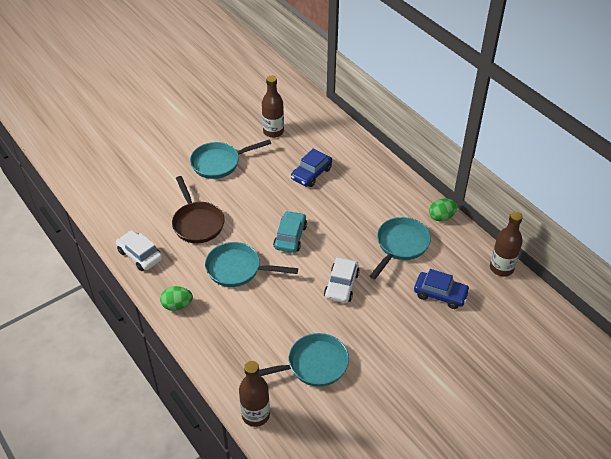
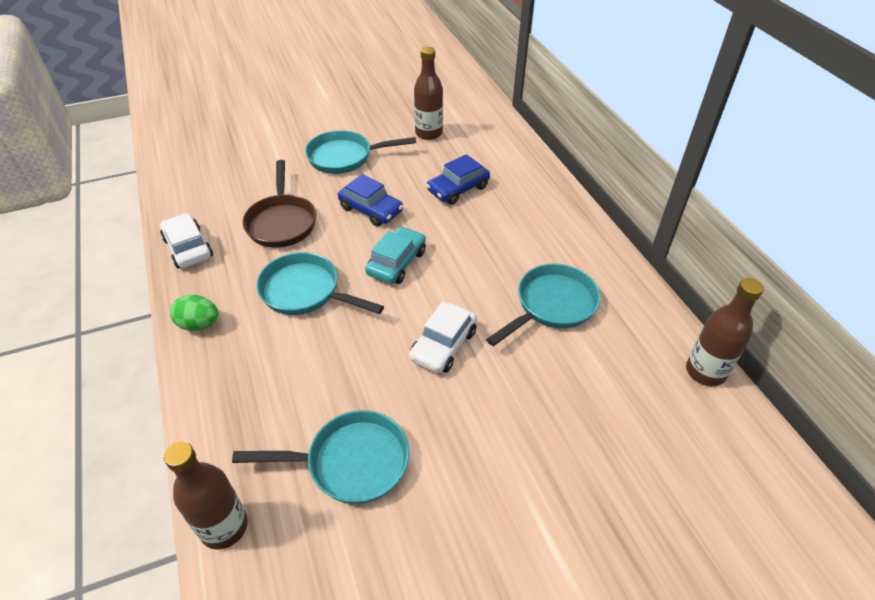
camera: 15 degrees right, 0 degrees up
(440, 294) = (593, 392): blue car -> blue car (371, 210)
(441, 217) = (626, 277): green egg -> none

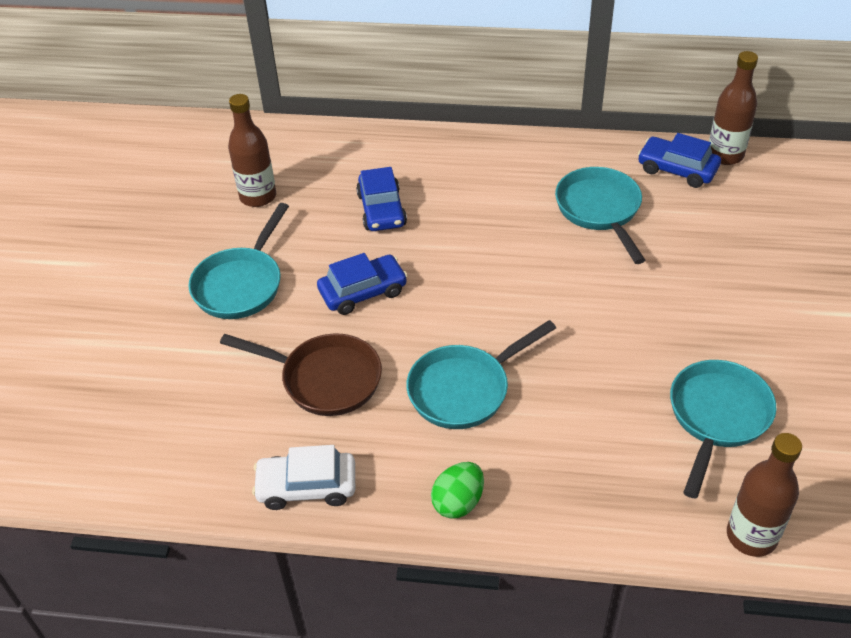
camera: 60 degrees left, 0 degrees up
(397, 263) = (468, 299): turquoise car -> none
(443, 345) = (608, 303): white car -> none
(651, 341) = (677, 169): none -> blue car

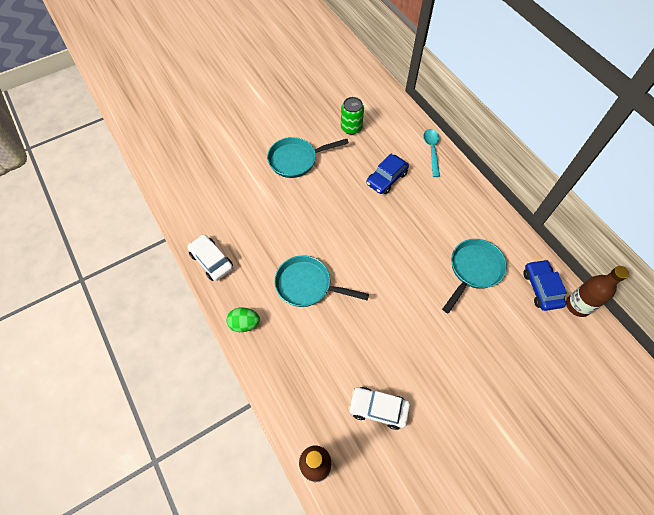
camera: 50 degrees right, 15 degrees up
(258, 196) = (351, 128): brown bottle -> green can
(324, 379) = (270, 227): brown pan -> none
(363, 292) = (330, 207): blue car -> none
(388, 144) = (432, 150): none -> turquoise spoon
(717, 417) = (378, 409): turquoise pan -> white car

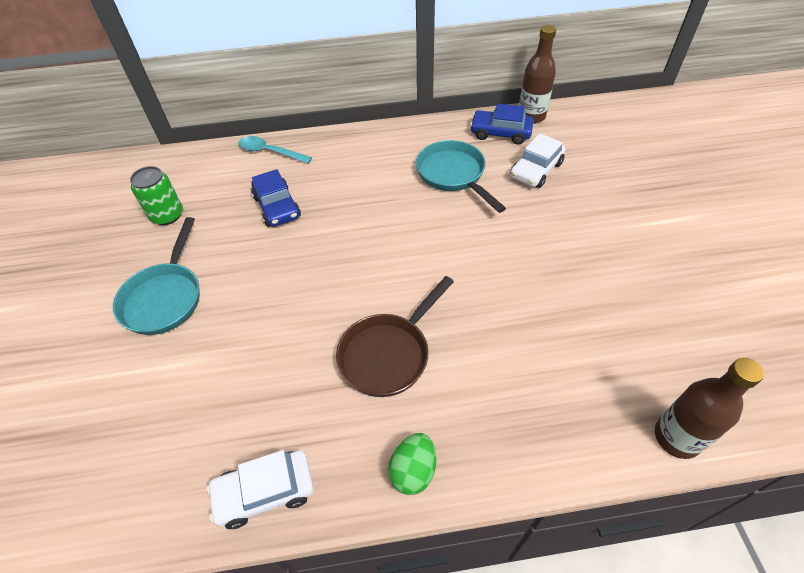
camera: 65 degrees left, 10 degrees down
(307, 285) = (388, 354): turquoise pan -> brown pan
(378, 409) = (606, 331): white car -> white car (536, 170)

